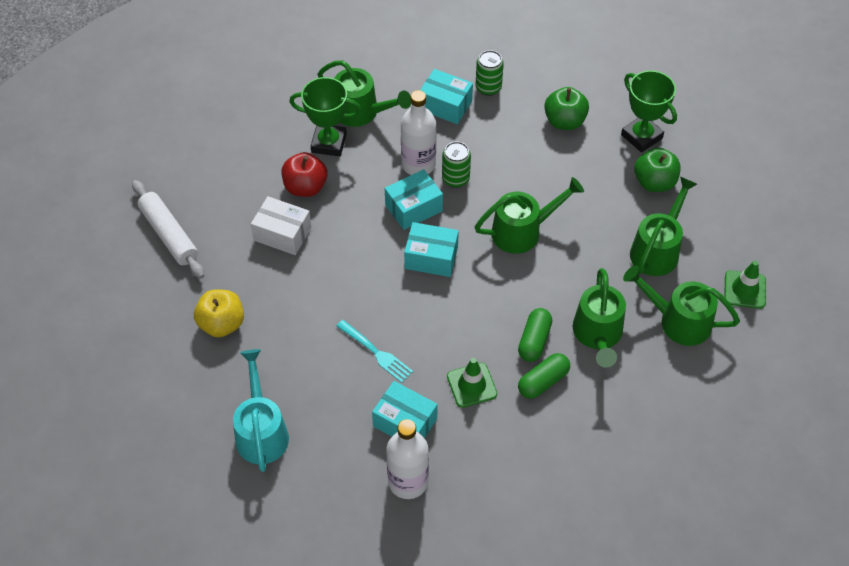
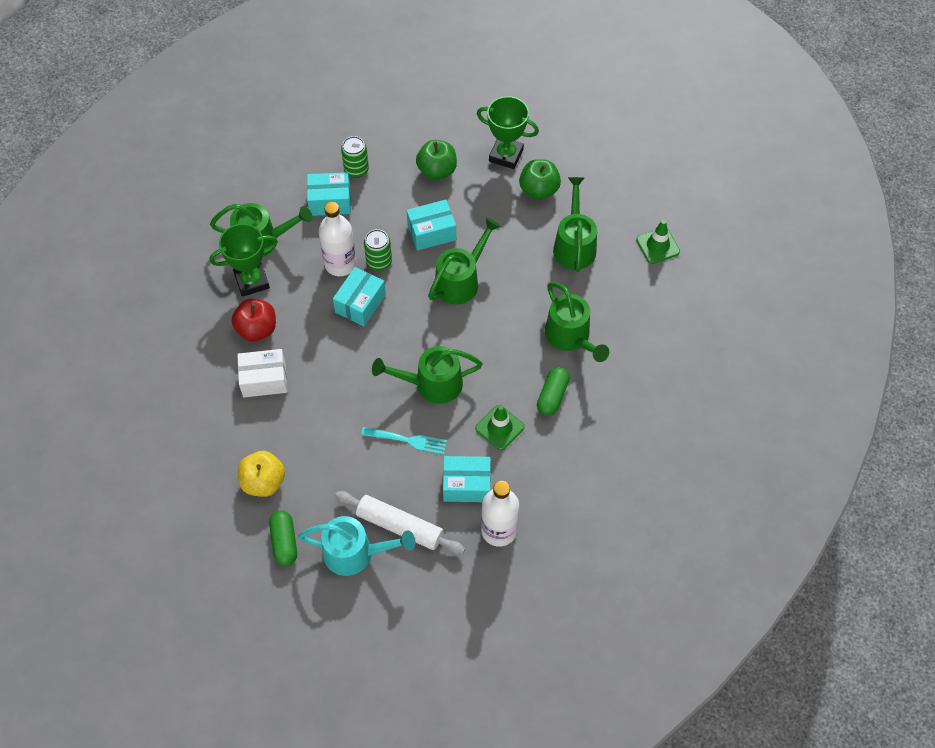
camera: 30 degrees left, 5 degrees up
(169, 234) = (165, 428): white rolling pin -> white rolling pin (400, 526)
(261, 431) = (356, 553): turquoise watering can -> turquoise watering can turned 135 degrees clockwise
(431, 258) = (401, 339): turquoise box -> turquoise box (431, 232)
(534, 341) = (525, 366): green capsule -> green capsule (284, 542)
(677, 321) = (623, 296): green watering can -> green watering can (431, 384)

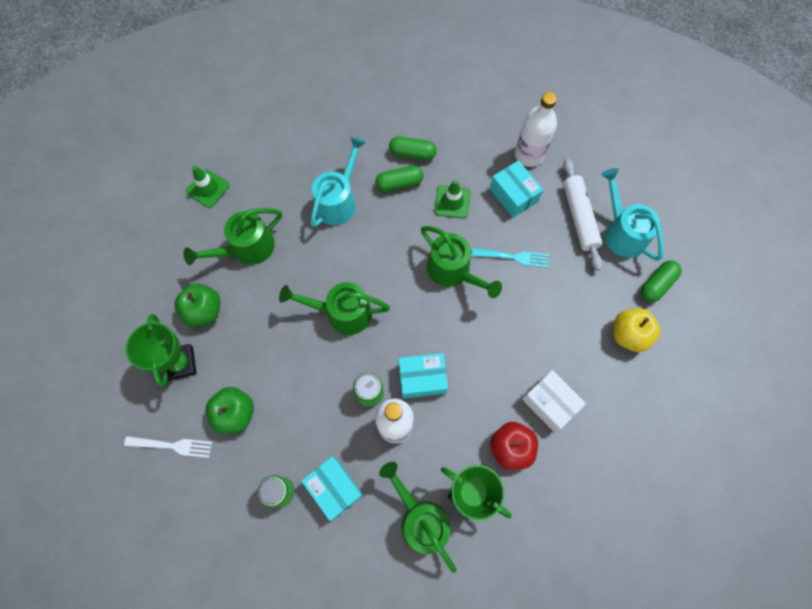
camera: 125 degrees left, 10 degrees up
(407, 440) = (512, 257): turquoise fork -> turquoise fork turned 120 degrees clockwise
(431, 232) = (308, 370): turquoise box -> none
(445, 123) = (171, 446): none -> white fork
(571, 337) = (339, 200): green watering can -> turquoise watering can
(577, 427) = (412, 153): none -> green capsule

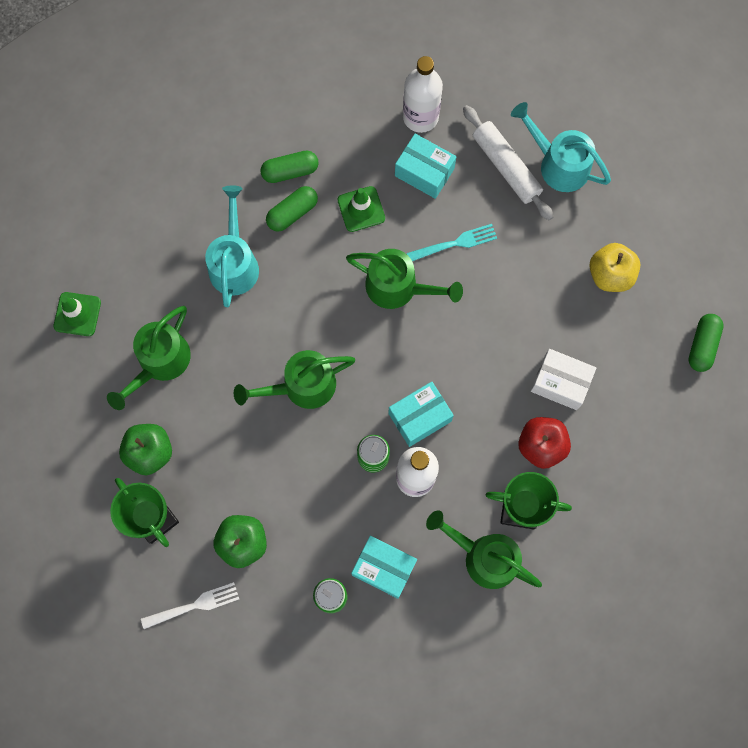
camera: 25 degrees left, 5 degrees up
(656, 284) = (617, 207): green capsule -> green capsule (702, 345)

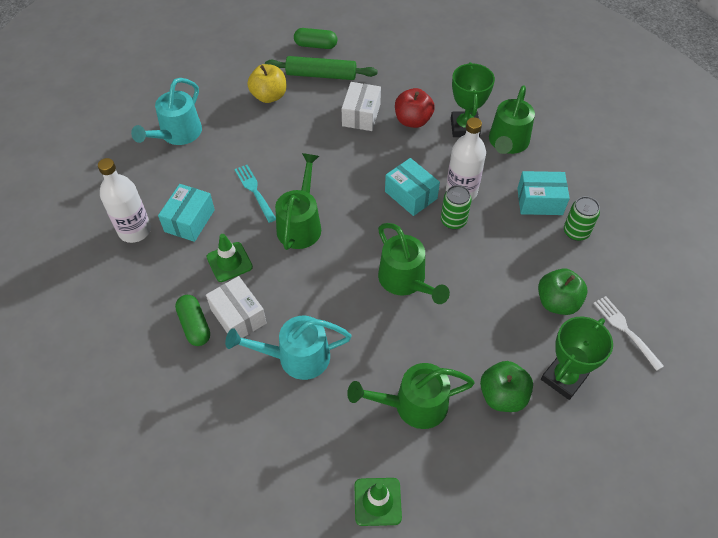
camera: 100 degrees left, 20 degrees down
(159, 363) = (412, 405): green watering can -> green watering can turned 150 degrees clockwise
(292, 213) = (238, 316): green capsule -> white box
(384, 568) = (539, 201): turquoise box -> turquoise box turned 75 degrees clockwise
(506, 167) = (181, 166): white rolling pin -> none
(641, 344) = (321, 75): none -> green rolling pin

